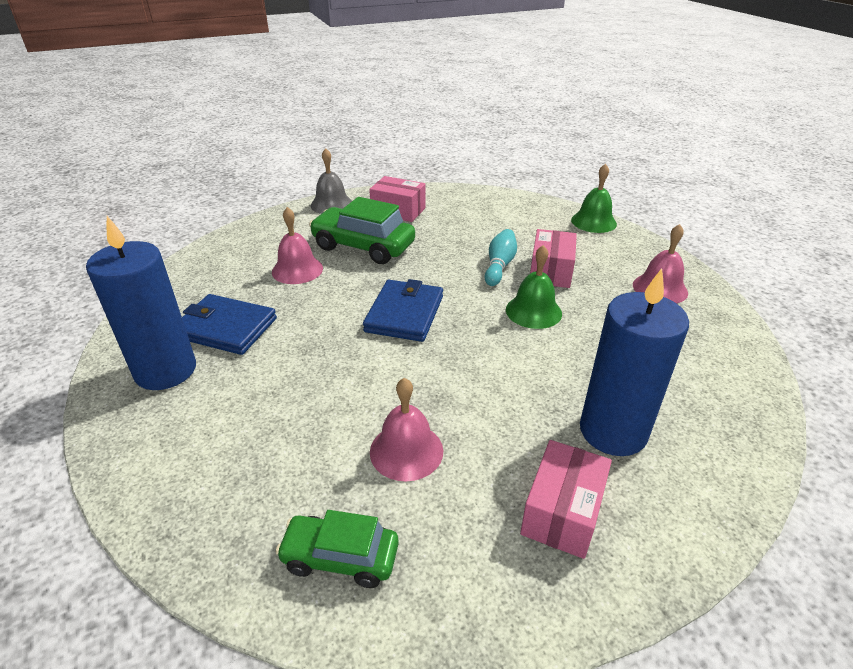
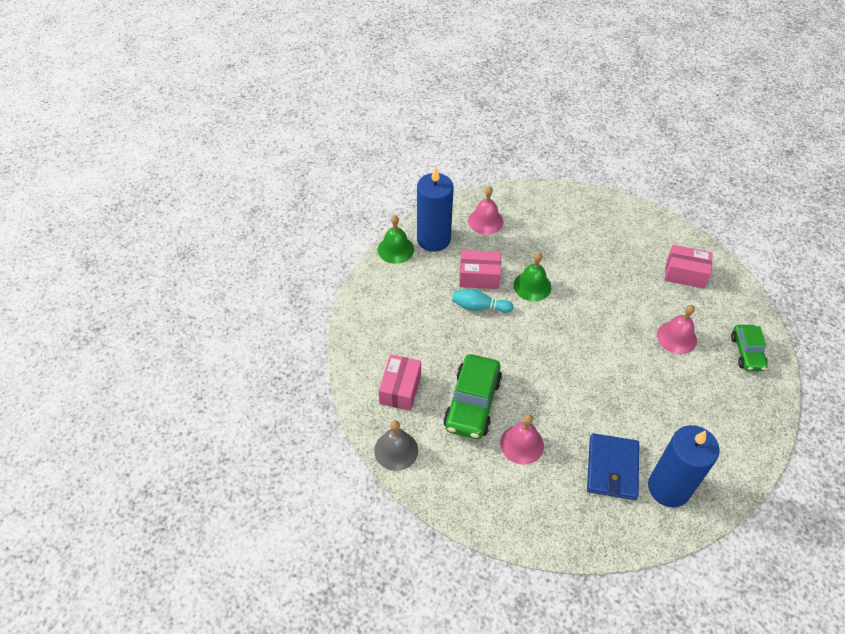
camera: 100 degrees left, 15 degrees up
(404, 314) = (558, 358): blue wallet -> none
(613, 431) = (626, 253): blue candle -> blue candle (433, 239)

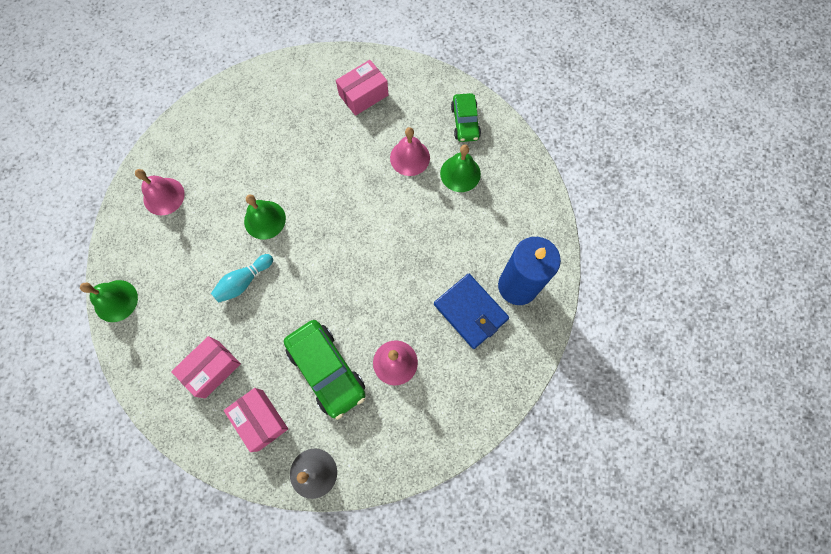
camera: 50 degrees left, 20 degrees up
(433, 239) = (138, 258): blue candle -> none
(479, 277) = (214, 254): pink box -> pink box (212, 369)
(705, 379) = (460, 173): none -> green bell
(746, 352) = (465, 122): green car -> green car turned 45 degrees clockwise

